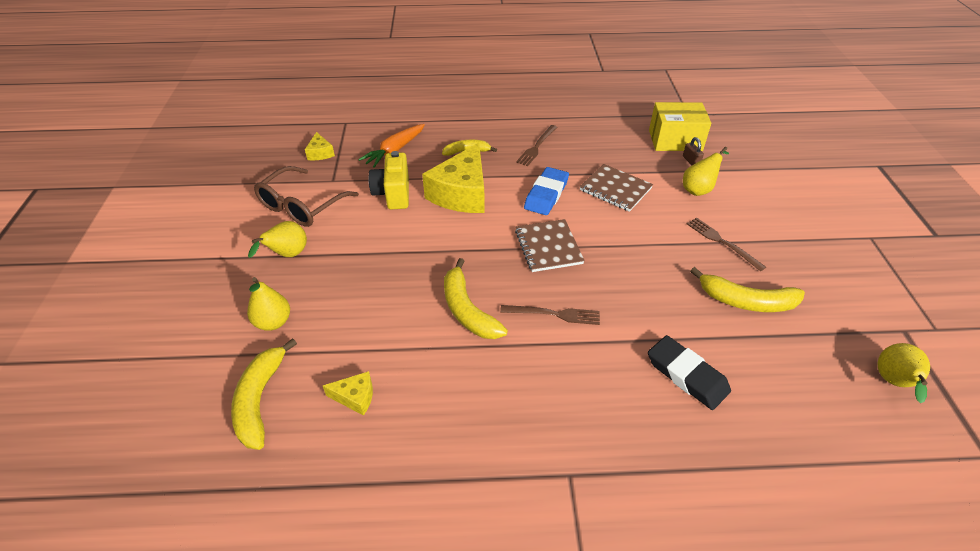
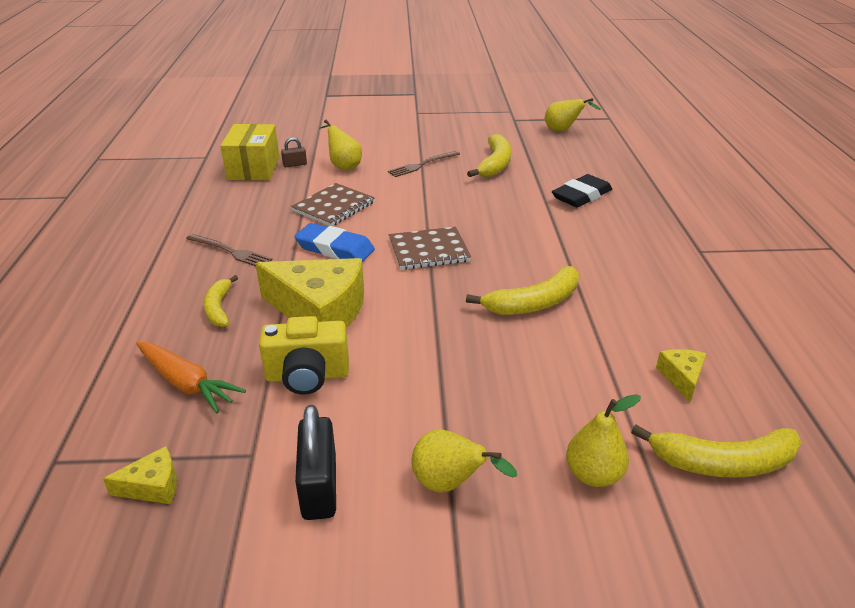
camera: 90 degrees left, 10 degrees down
(302, 206) = (319, 487): brown glasses -> black padlock
(553, 314) = (528, 251): brown fork -> none

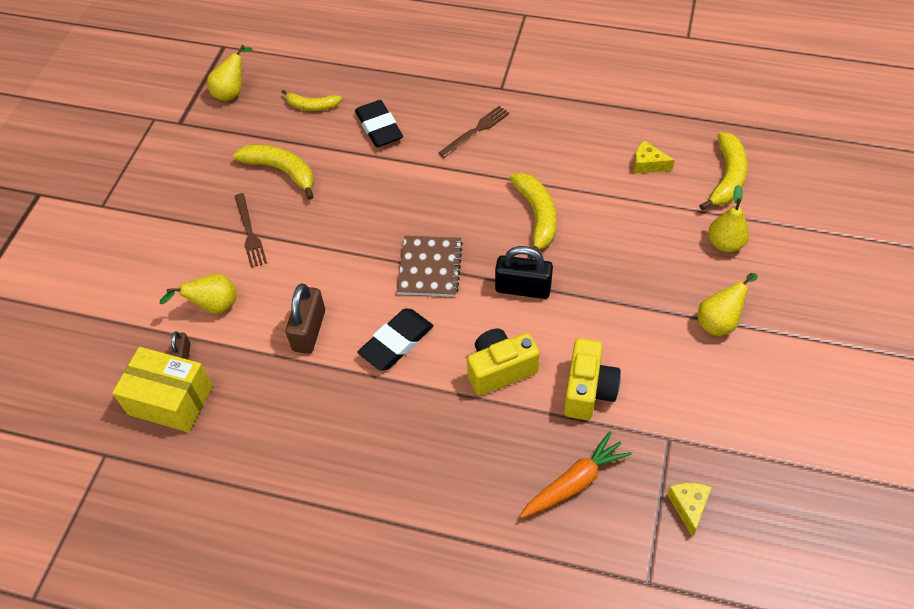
camera: 70 degrees left, 20 degrees up
(219, 308) = (469, 452): yellow banana -> yellow banana (312, 106)
(230, 251) = (366, 437): brown fork -> brown fork (476, 131)
(319, 487) = (708, 398): black padlock -> black padlock (523, 288)
(320, 311) = (500, 370): yellow cheese -> yellow camera
(333, 207) = (309, 330): brown notebook -> brown padlock
(335, 248) = (396, 342): blue eraser -> black eraser

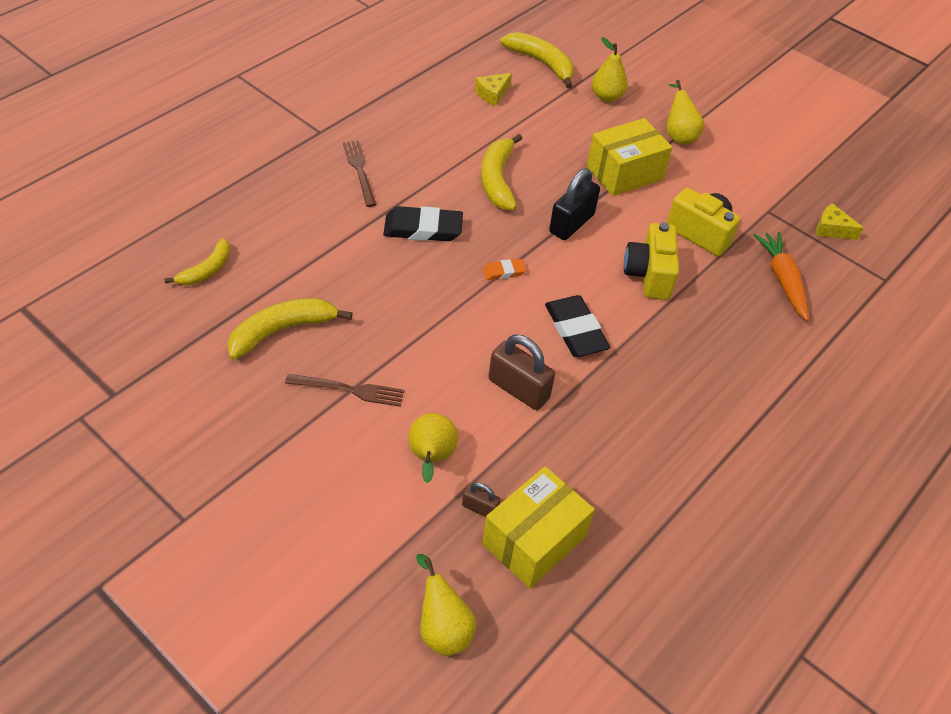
camera: 70 degrees left, 5 degrees down
(232, 92) = (113, 328): yellow pear -> yellow pear (442, 628)
(379, 127) = (290, 232): black eraser -> black eraser (423, 228)
(430, 267) = (504, 271): brown notebook -> orange eraser
(537, 216) = (497, 180): yellow banana -> yellow banana turned 105 degrees counterclockwise
(624, 300) = (624, 173): none -> yellow box

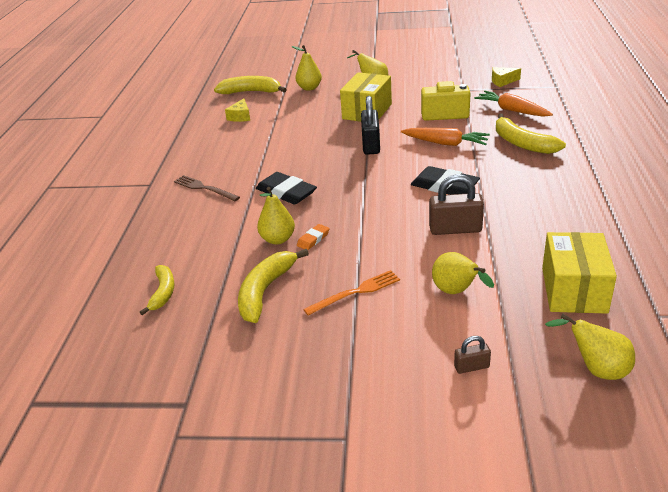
camera: 30 degrees left, 15 degrees down
(349, 390) = (355, 292): brown fork -> orange fork
(354, 280) = (278, 239): none -> yellow pear
(423, 228) = (286, 192): black eraser -> black eraser turned 75 degrees clockwise
(480, 508) = (522, 296): brown padlock -> brown padlock (471, 367)
(497, 180) = (299, 149): yellow banana -> yellow banana (522, 143)
(504, 271) = (365, 184): orange eraser -> orange eraser (313, 239)
(649, 275) = (445, 143): yellow camera -> orange carrot

